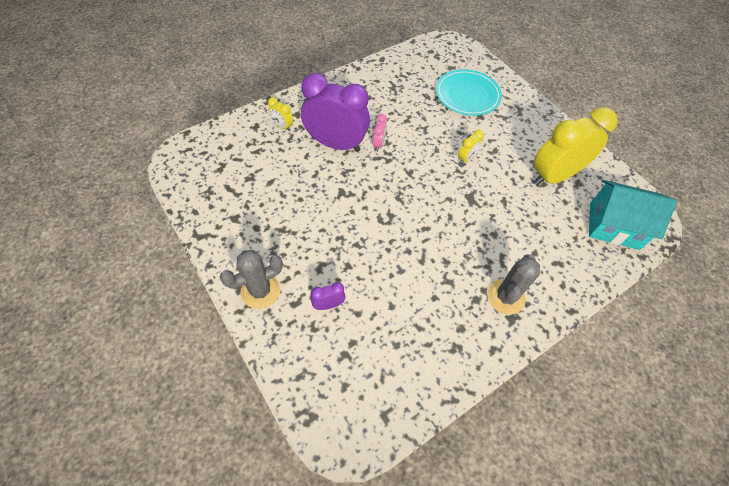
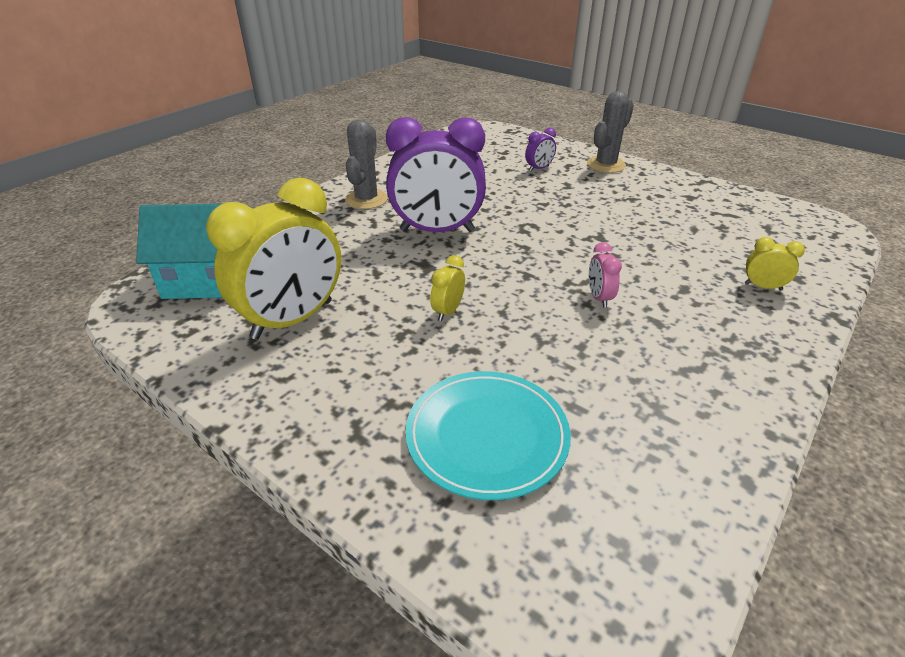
camera: 165 degrees right, 20 degrees down
(336, 144) = (661, 283): purple clock -> purple clock (437, 231)

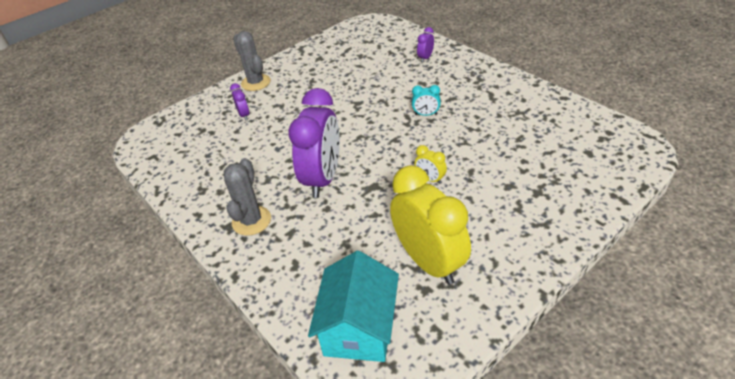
camera: 75 degrees left, 5 degrees up
(366, 199) = (251, 221): grey cactus -> grey cactus turned 75 degrees clockwise
(487, 436) = (542, 171): turquoise plate -> none
(599, 298) = (426, 114): pink clock -> turquoise clock
(763, 287) = (425, 58): yellow clock -> purple clock

